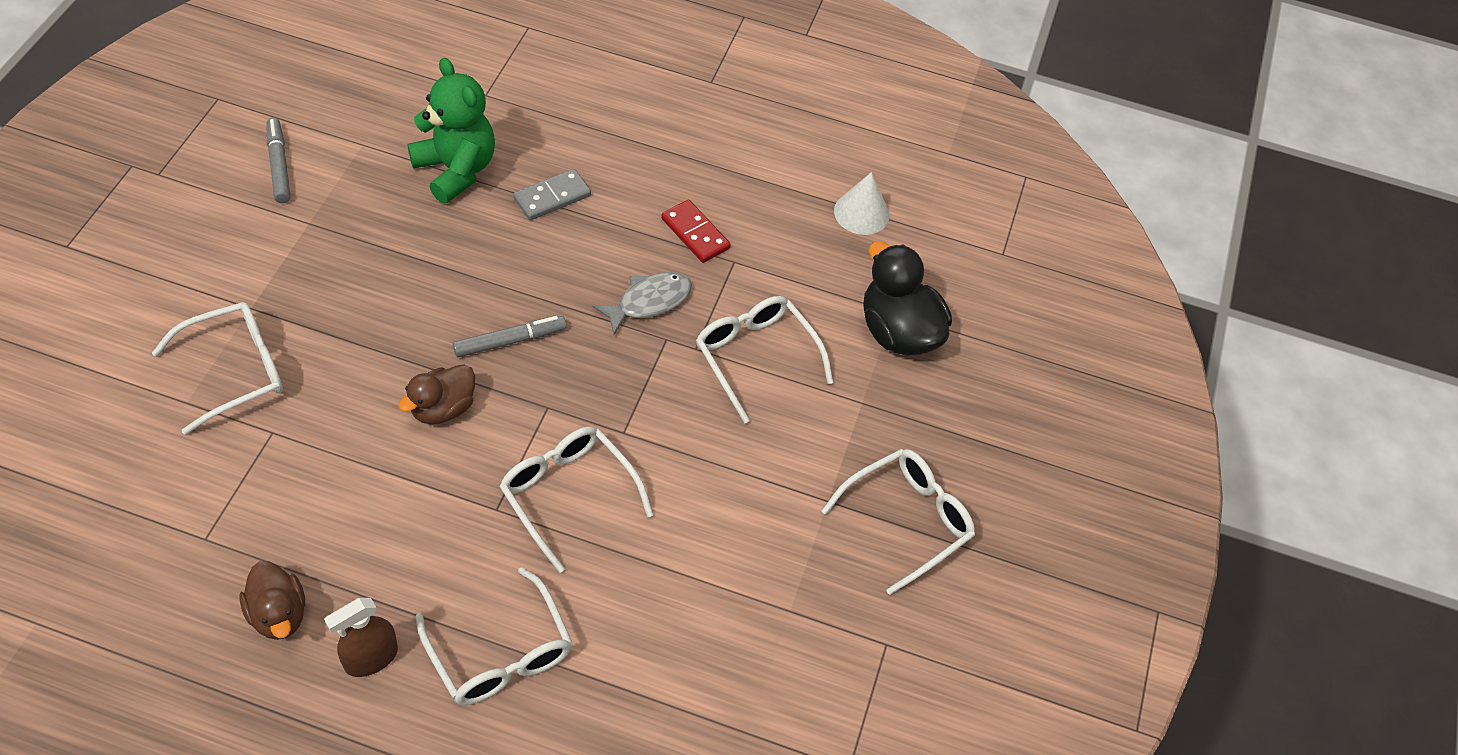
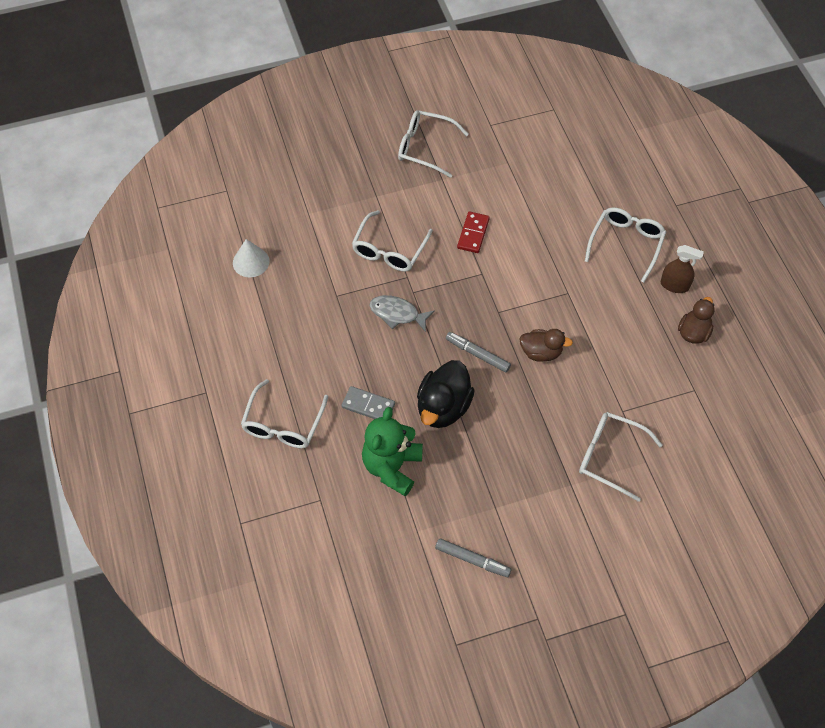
camera: 120 degrees left, 5 degrees up
(279, 165) = (472, 560): grey marker -> grey marker turned 105 degrees counterclockwise
(568, 494) = (534, 272): white glasses -> white glasses (283, 424)
(695, 233) = (333, 324): red domino -> red domino (473, 233)
(898, 332) = (320, 204): black duck -> black duck (443, 407)

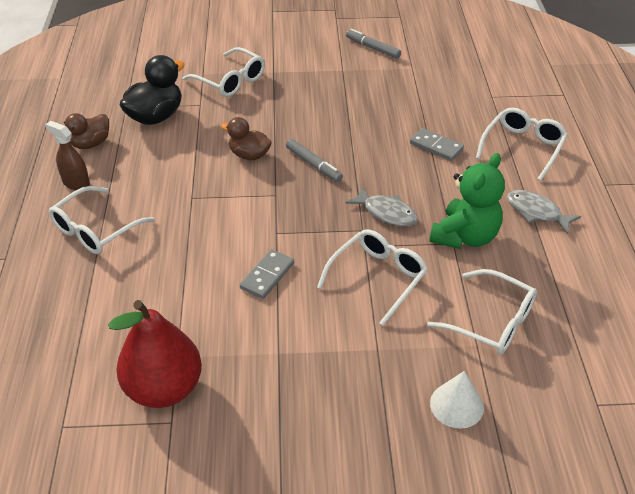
camera: 165 degrees left, 15 degrees down
(251, 262) = (558, 299): white cone -> white cone (456, 405)
(268, 344) = (536, 212): none -> grey fish
(392, 467) = (423, 104): green teddy bear -> green teddy bear (465, 236)
(425, 147) = (285, 406): white glasses -> white glasses (492, 322)
(443, 407) = (363, 133): black duck -> black duck (155, 117)
(473, 233) = (267, 276): red domino -> grey domino
(505, 142) = (164, 388): none -> red pear

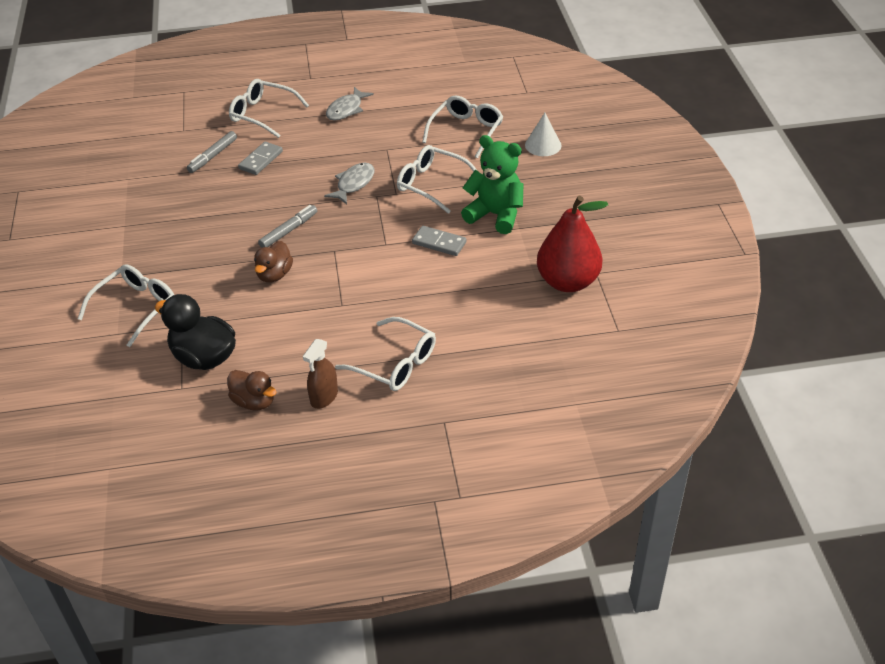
camera: 95 degrees left, 0 degrees up
(372, 48) = (83, 207): grey marker -> grey marker (213, 156)
(465, 236) = (379, 143): green teddy bear -> green teddy bear (495, 215)

